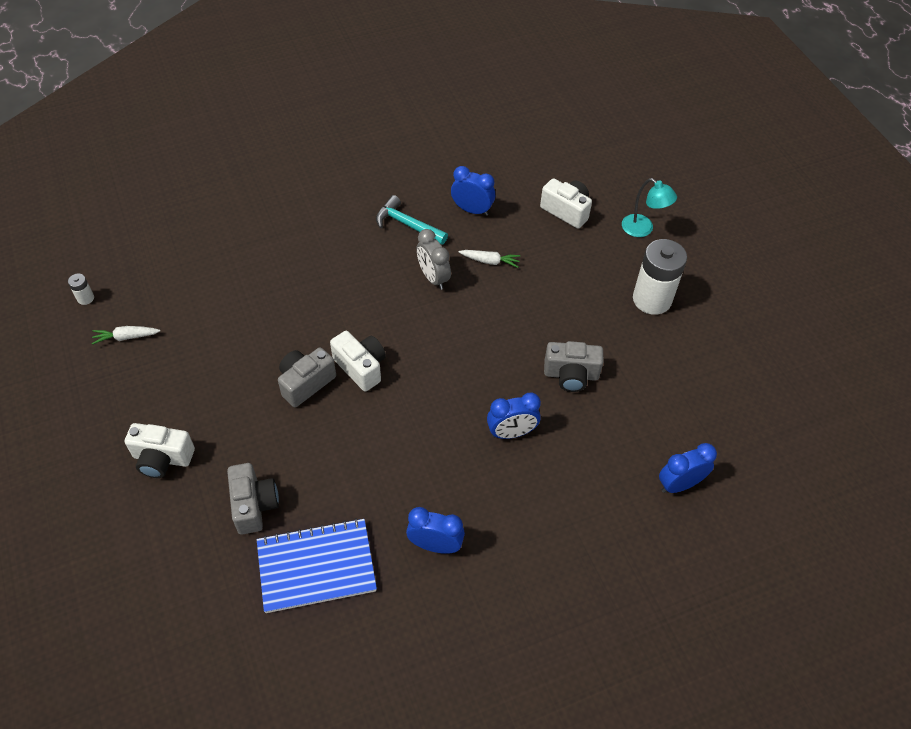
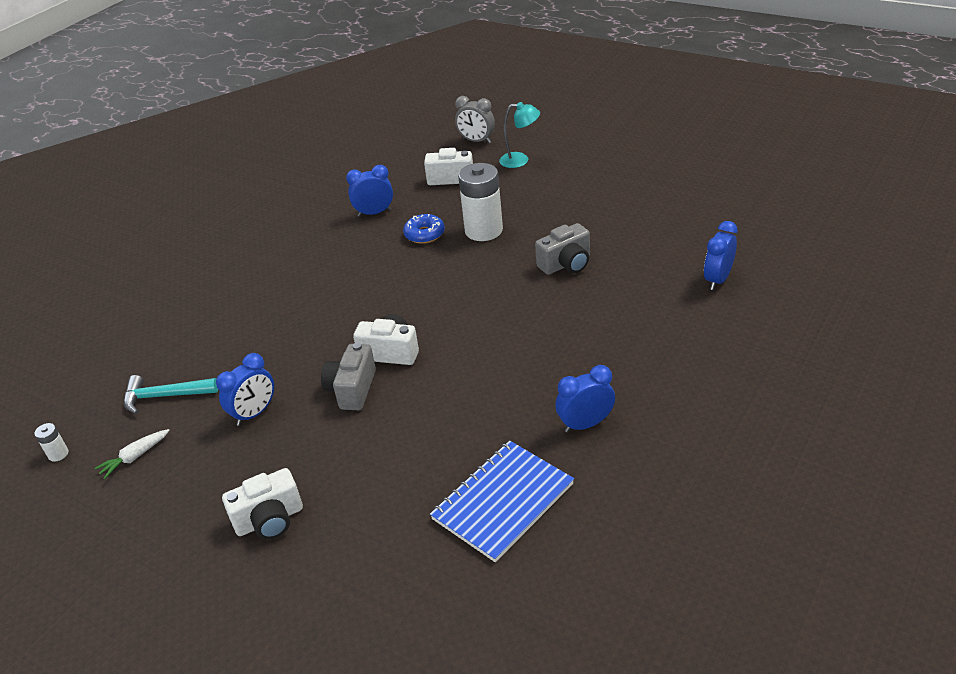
camera: 30 degrees left, 15 degrees down
(254, 505) = (398, 497): grey camera -> none
(407, 224) = (329, 247): turquoise hammer -> turquoise hammer (165, 396)
(433, 278) = (389, 267): grey clock -> grey clock (476, 141)
(490, 261) = (424, 234): white carrot -> blue donut
(511, 433) = (562, 322): blue clock -> blue clock (254, 413)
(652, 299) = (573, 193): white battery -> white battery (483, 230)

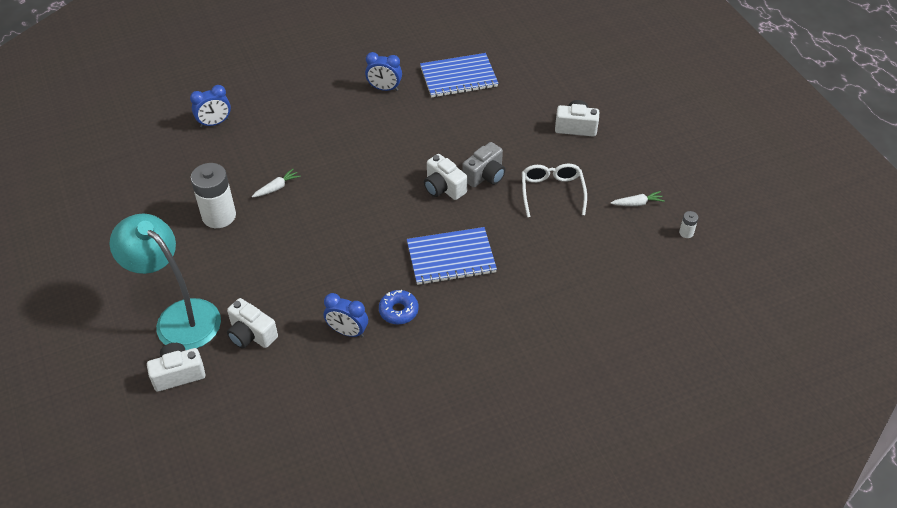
camera: 150 degrees left, 10 degrees up
(165, 396) = (603, 238): turquoise hammer -> none
(254, 413) = (552, 193): blue clock -> white glasses
(327, 299) = (451, 258): none -> blue notebook
(424, 234) = (333, 278): blue donut -> blue donut (398, 311)
(476, 141) = (178, 374): grey clock -> white camera
(483, 230) = (291, 253): white battery -> white battery (219, 216)
(520, 160) = (179, 317): turquoise lamp -> turquoise lamp, size x2.04
(566, 264) = (277, 187): grey camera -> white carrot

